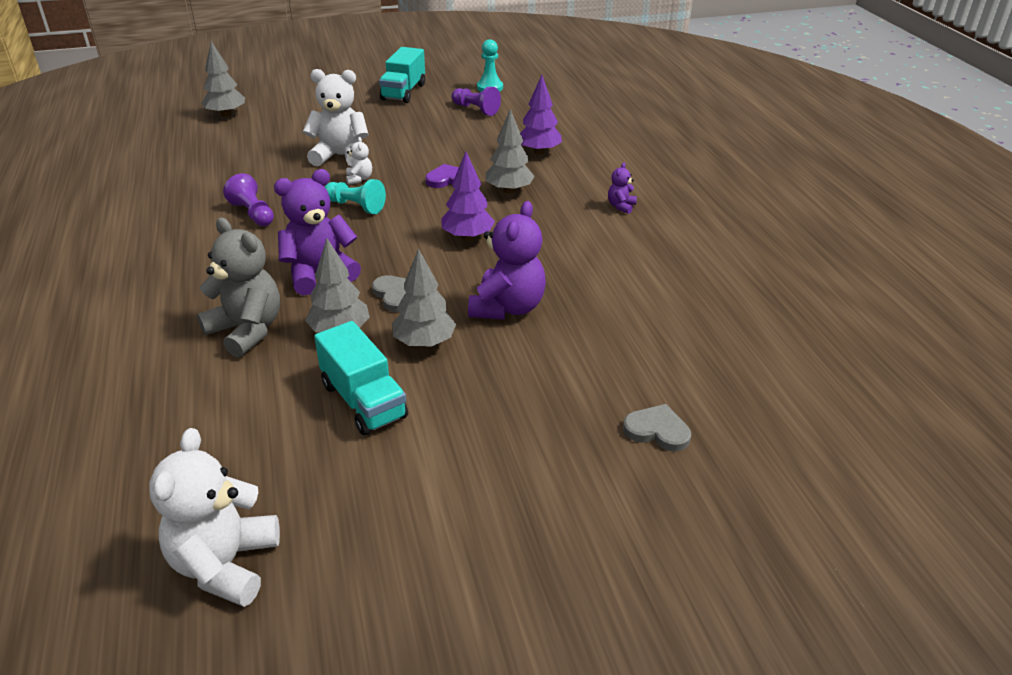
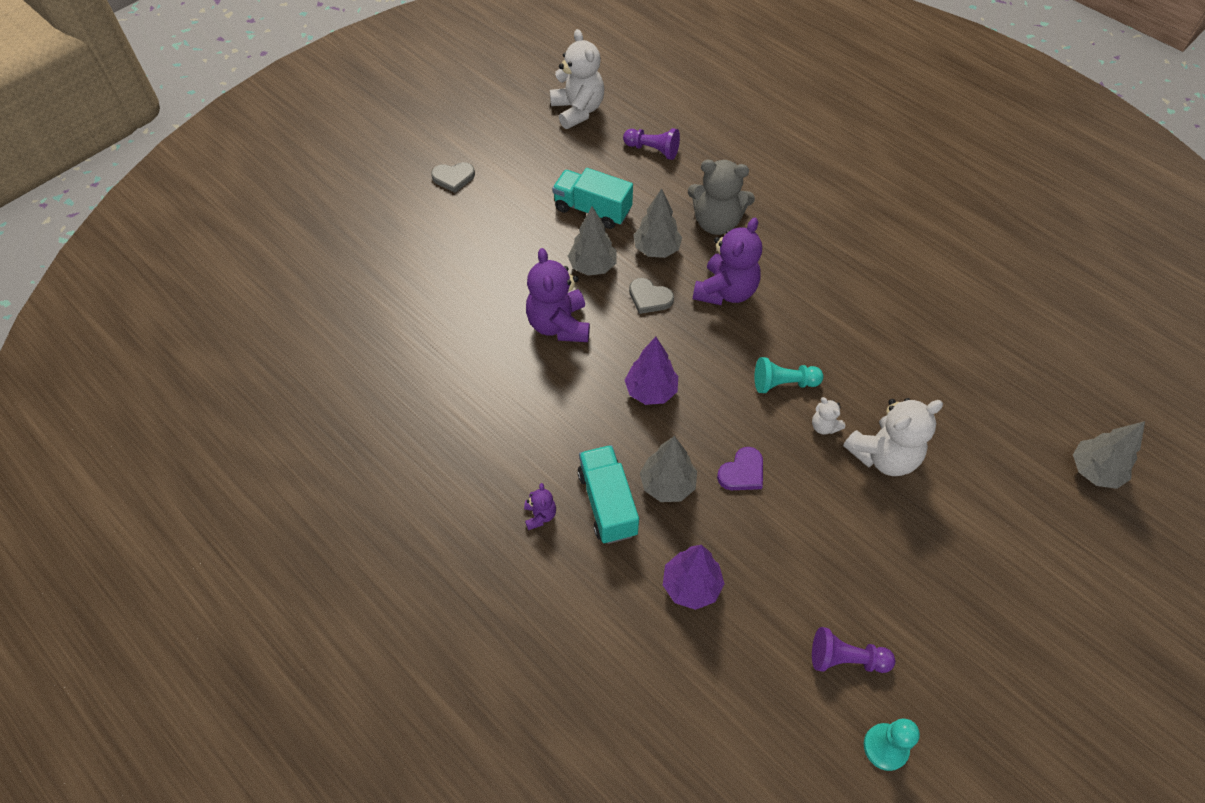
camera: 150 degrees right, 20 degrees up
(253, 213) = (854, 329): purple pawn -> purple pawn (652, 150)
(403, 92) = (978, 656): turquoise truck -> turquoise truck (607, 503)
(657, 430) = (401, 268): grey heart -> grey heart (453, 178)

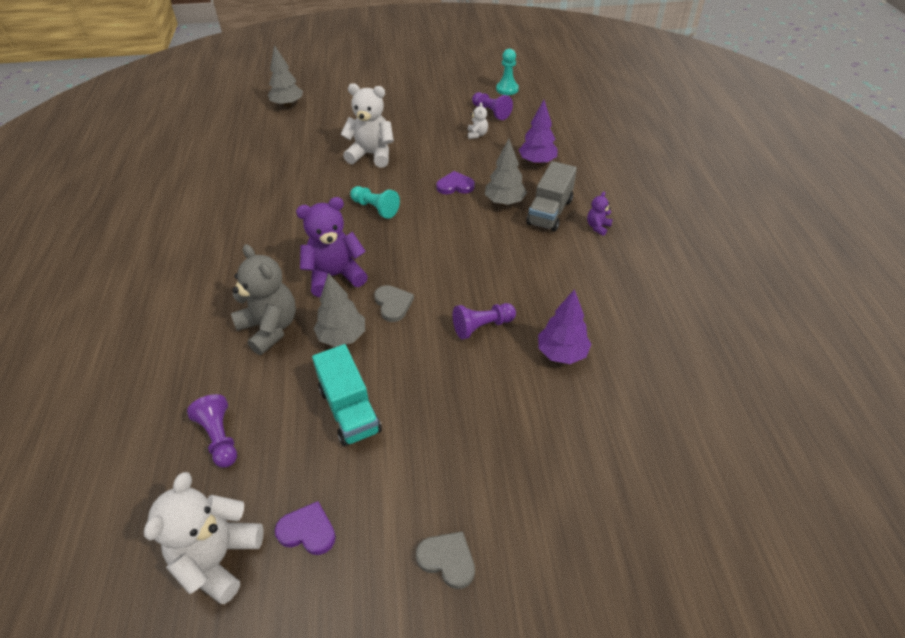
camera: 140 degrees left, 10 degrees down
(544, 145) = (307, 531): none -> purple heart
(559, 325) = (482, 326): purple teddy bear -> purple pawn
(592, 266) = (408, 356): grey tree -> none
(607, 503) = (549, 212): turquoise truck -> grey truck
(651, 391) = (461, 248): purple tree -> purple tree (561, 353)
(824, 426) = (383, 180): white teddy bear -> white teddy bear (477, 134)

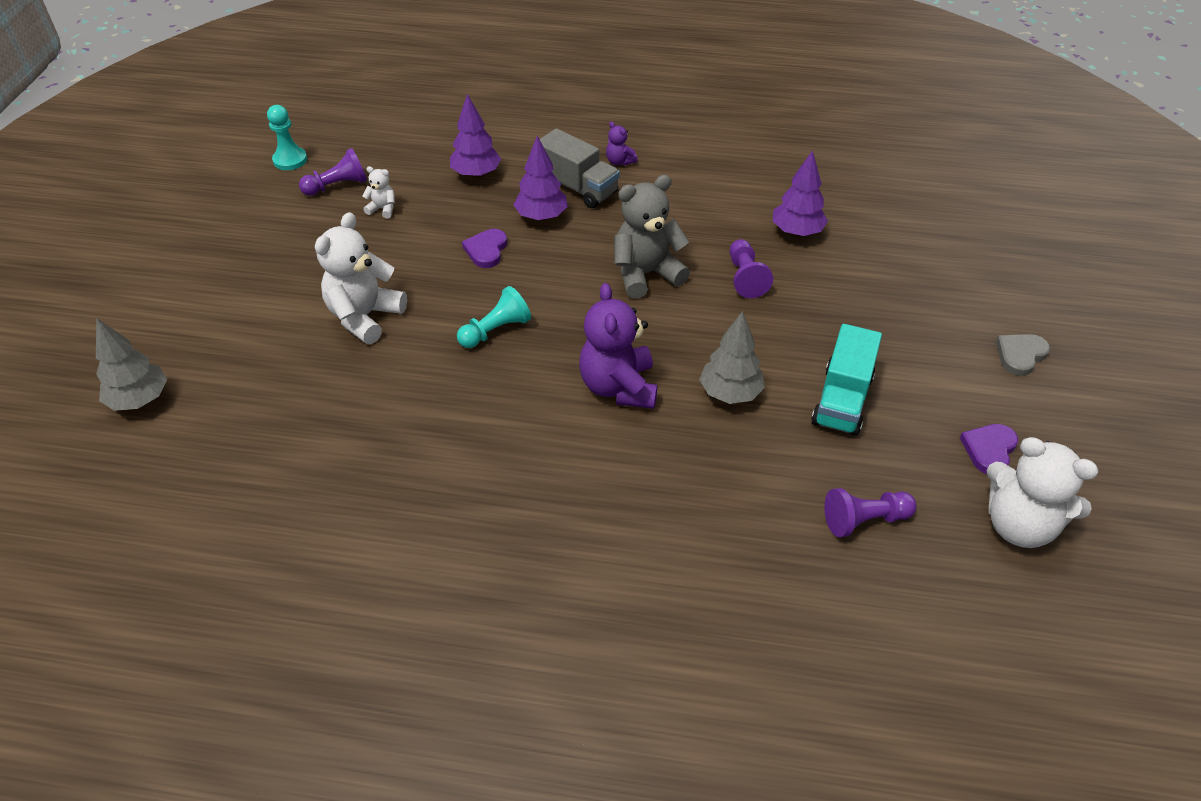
camera: 75 degrees left, 0 degrees up
(270, 328) = (695, 461): grey teddy bear -> grey teddy bear (646, 274)
(349, 410) = (842, 400): turquoise truck -> turquoise truck turned 120 degrees clockwise
(393, 304) = (688, 341): grey heart -> none
(504, 202) = (541, 217): grey tree -> purple tree

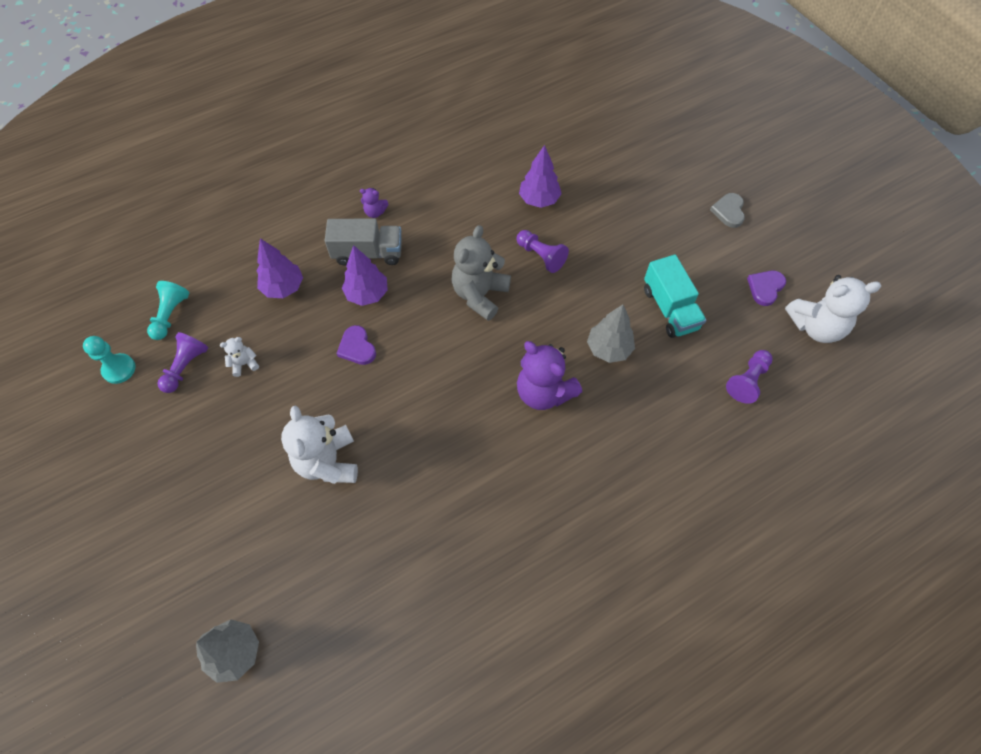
camera: 40 degrees left, 15 degrees up
(495, 330) = (428, 407): turquoise pawn -> turquoise pawn (170, 315)
(989, 450) = (765, 288): purple heart -> purple heart turned 45 degrees clockwise

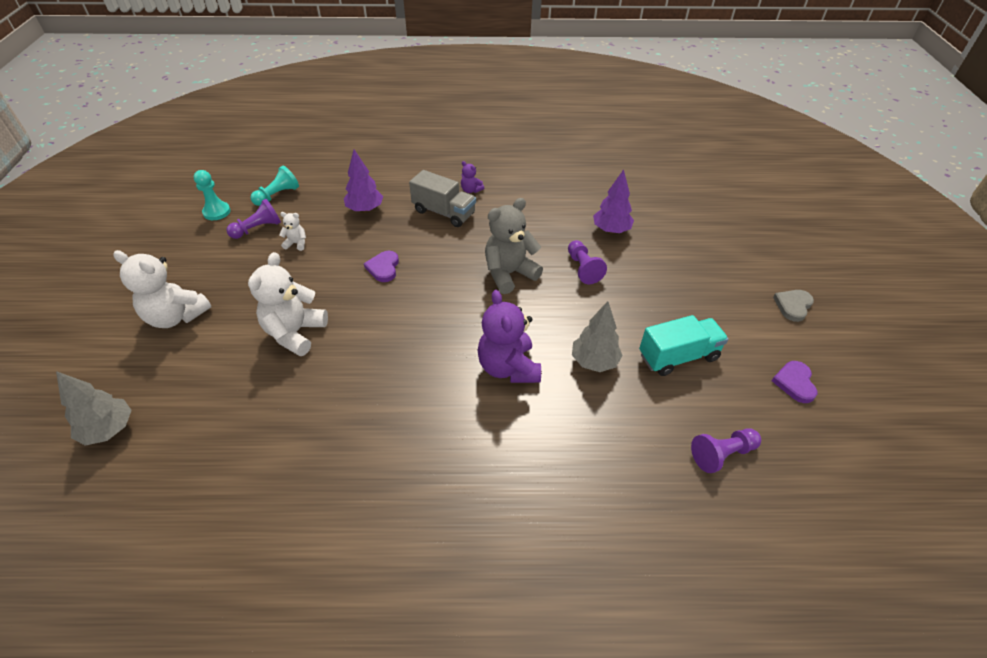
camera: 30 degrees right, 15 degrees down
(367, 294) = (421, 237): purple tree -> none
(670, 308) = (678, 356): turquoise truck -> turquoise truck turned 120 degrees counterclockwise
(765, 288) = (794, 383): purple heart -> purple heart turned 60 degrees counterclockwise
(815, 326) = (835, 442): white teddy bear -> white teddy bear (176, 316)

